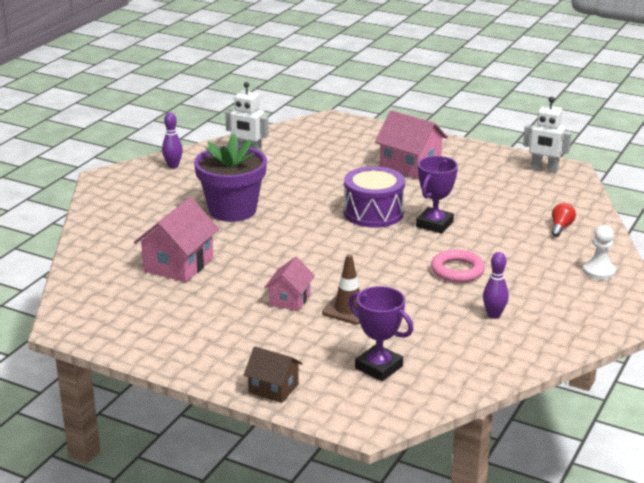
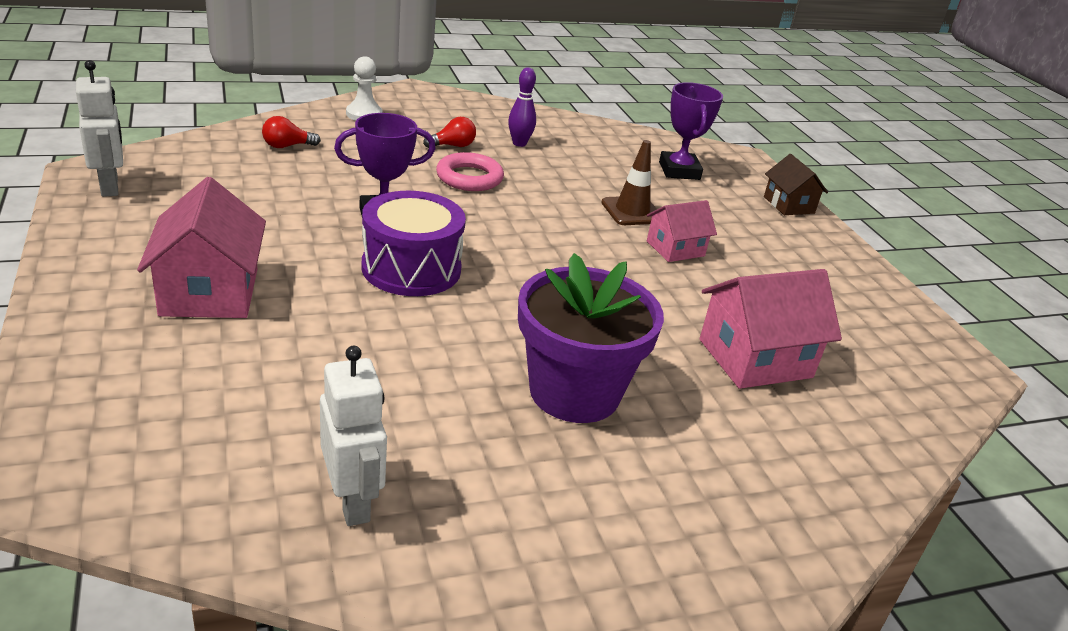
camera: 140 degrees left, 5 degrees up
(173, 166) = (532, 578): purple bowling pin -> none
(513, 285) = (453, 146): none -> red light bulb

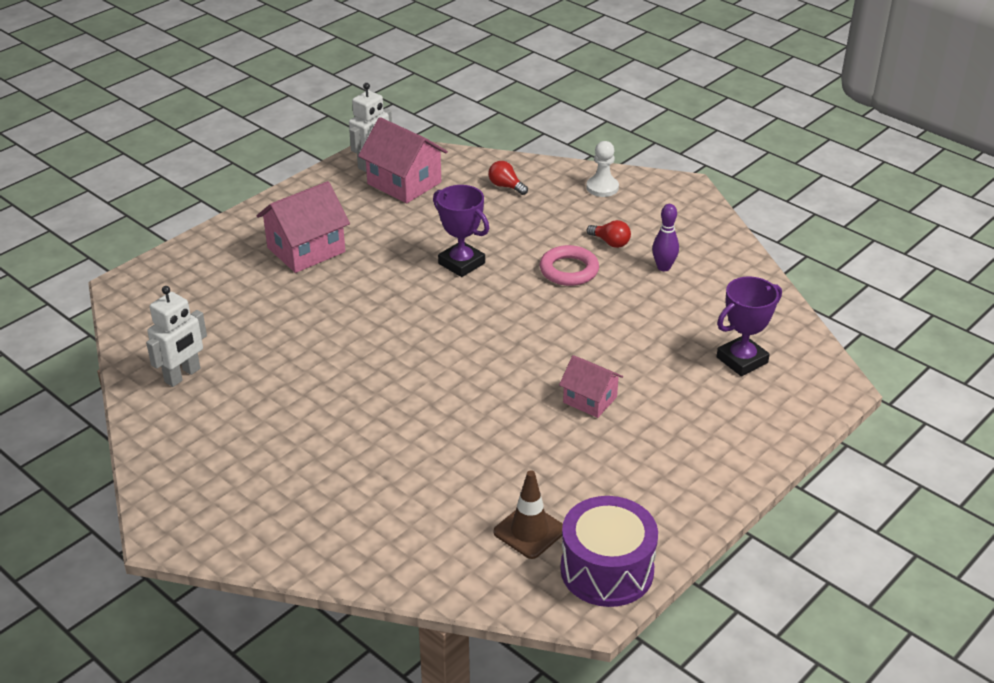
camera: 65 degrees right, 5 degrees up
(411, 268) = (412, 300): purple drum -> purple drum (607, 570)
(574, 392) = (346, 414): purple flower pot -> none
(632, 211) = (624, 360): brown traffic cone -> brown traffic cone (529, 531)
(755, 358) = (471, 482): pink house -> pink house (404, 183)
(789, 205) = (767, 440): brown house -> none

